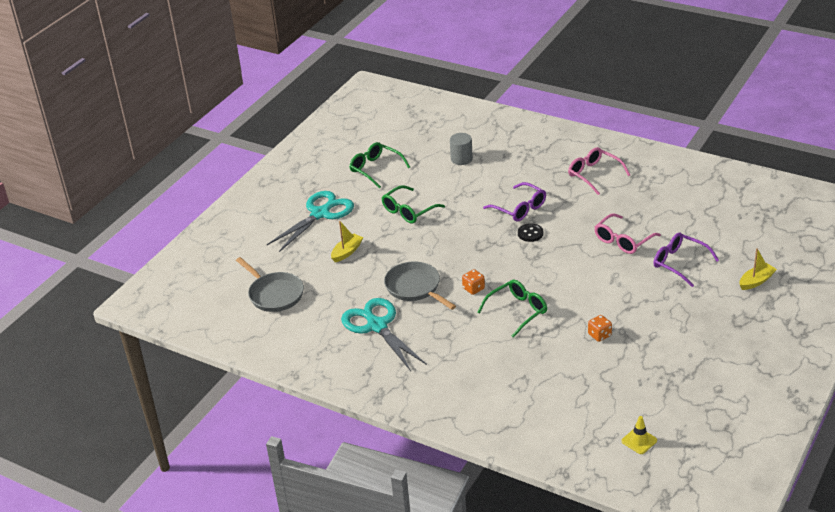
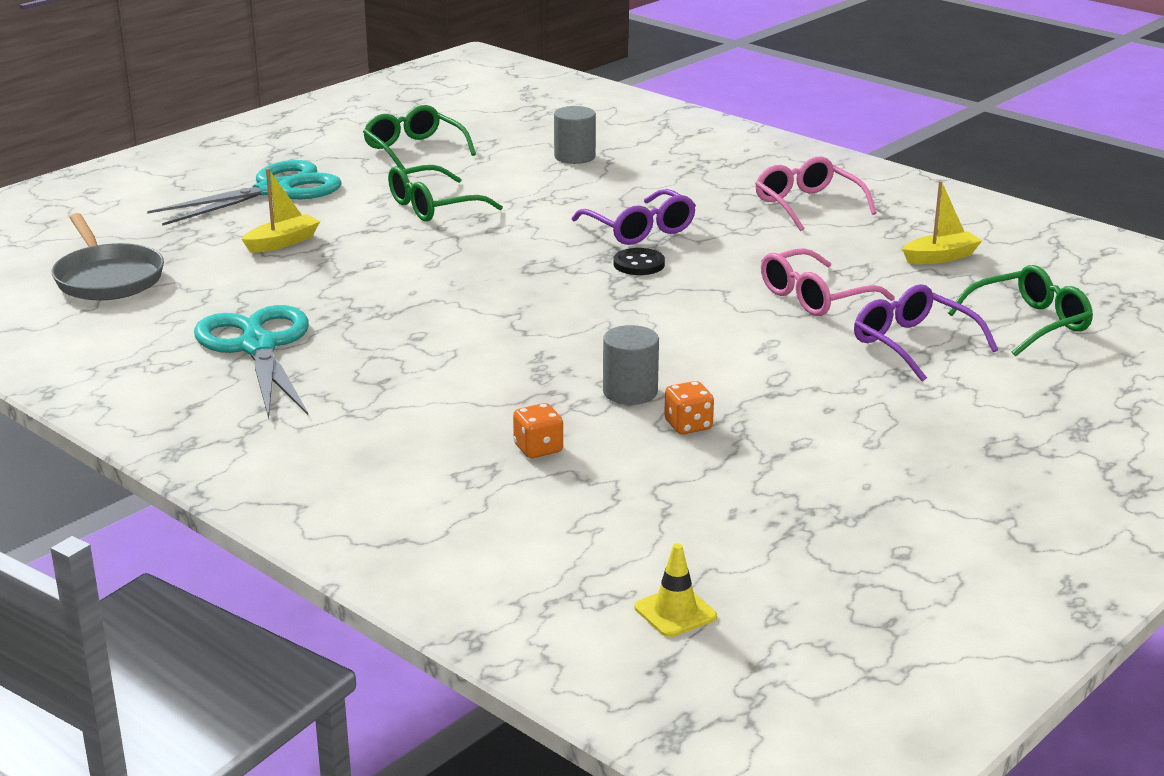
camera: 10 degrees right, 10 degrees down
(415, 288) = (370, 306): grey pan -> none
(473, 289) = (479, 322): orange dice -> orange dice (538, 449)
(517, 311) = (542, 366): green glasses -> green glasses (1028, 324)
(564, 320) = (630, 392): none -> grey cylinder
(756, 281) = (1065, 393): yellow boat -> yellow boat (940, 257)

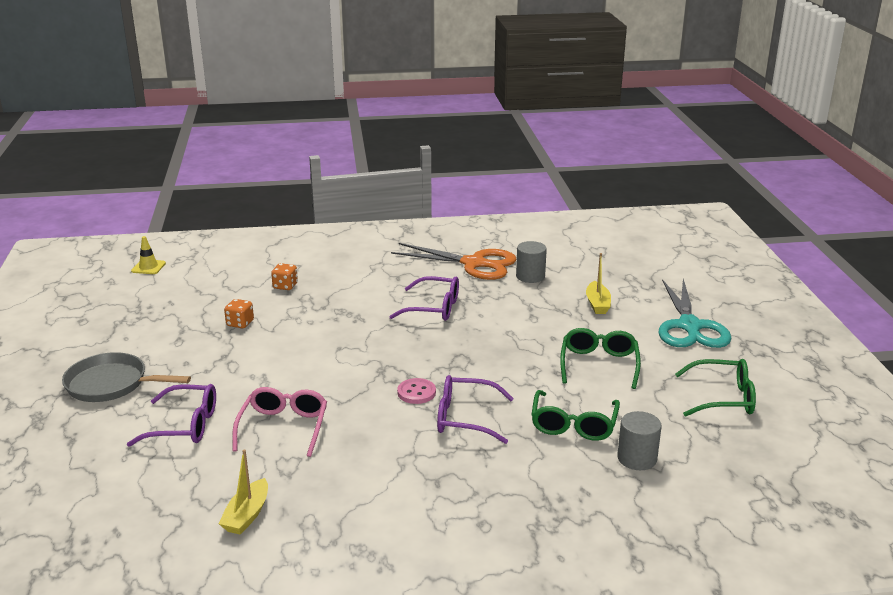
camera: 130 degrees right, 0 degrees up
(107, 278) = (605, 254): grey pan -> grey pan (111, 384)
(258, 347) = (474, 263): turquoise scissors -> orange scissors
(438, 324) = (433, 308): none -> purple glasses
(630, 392) = (290, 324): grey cylinder -> grey cylinder (530, 276)
(639, 264) = (416, 392): black button -> pink button
(808, 205) = (407, 513): pink glasses -> none
(1028, 324) = (126, 483): green glasses -> green glasses (573, 424)

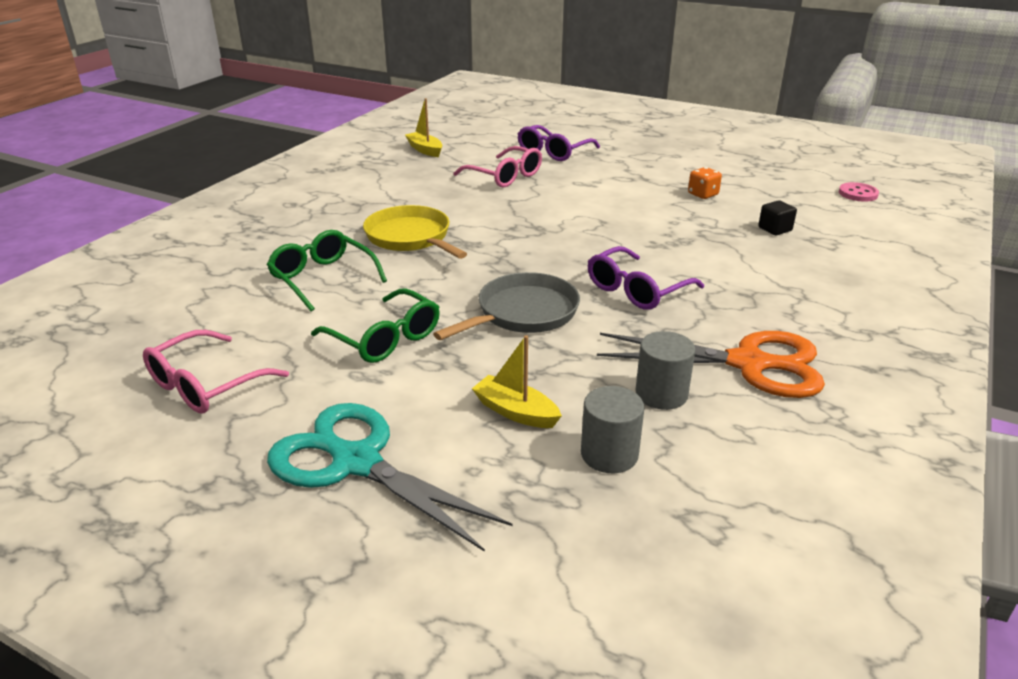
camera: 125 degrees right, 5 degrees up
(111, 384) = (643, 142): grey pan -> grey pan (522, 313)
(148, 267) = (878, 182): yellow traffic cone -> none
(285, 286) = (775, 229): orange dice -> black cube
(416, 392) = (480, 231): pink button -> pink button (858, 194)
(466, 418) = (411, 238): purple glasses -> yellow pan
(474, 263) = (748, 363): orange scissors -> orange scissors turned 135 degrees counterclockwise
(637, 458) = (234, 285): grey cylinder -> grey cylinder (609, 454)
(722, 398) = (207, 384): green glasses -> pink glasses

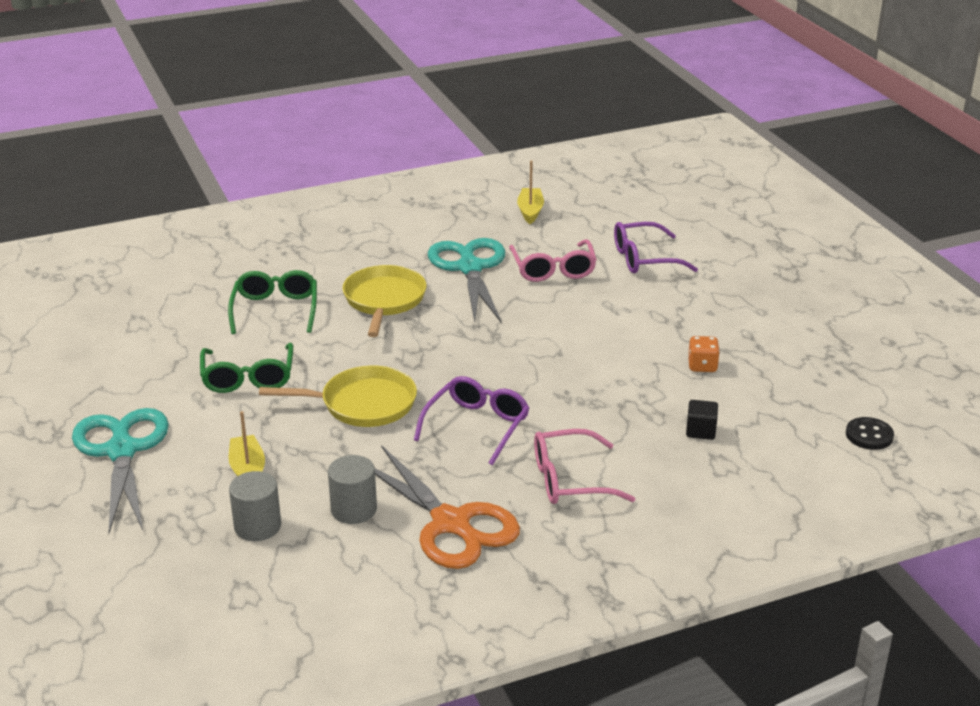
camera: 40 degrees right, 0 degrees up
(207, 384) = (112, 358): pink glasses -> pink glasses (571, 480)
(442, 195) = (470, 268): none -> turquoise scissors
(522, 313) = (362, 404): grey pan -> yellow pan
(637, 289) = (476, 427): purple glasses -> purple glasses turned 120 degrees clockwise
(858, 194) = (869, 435): pink button -> black button

